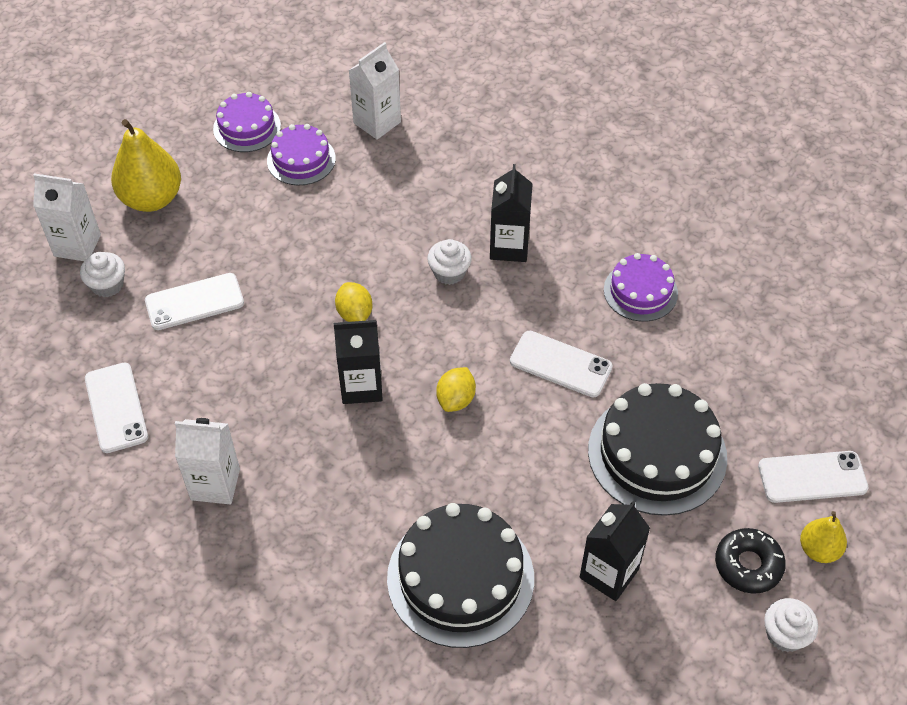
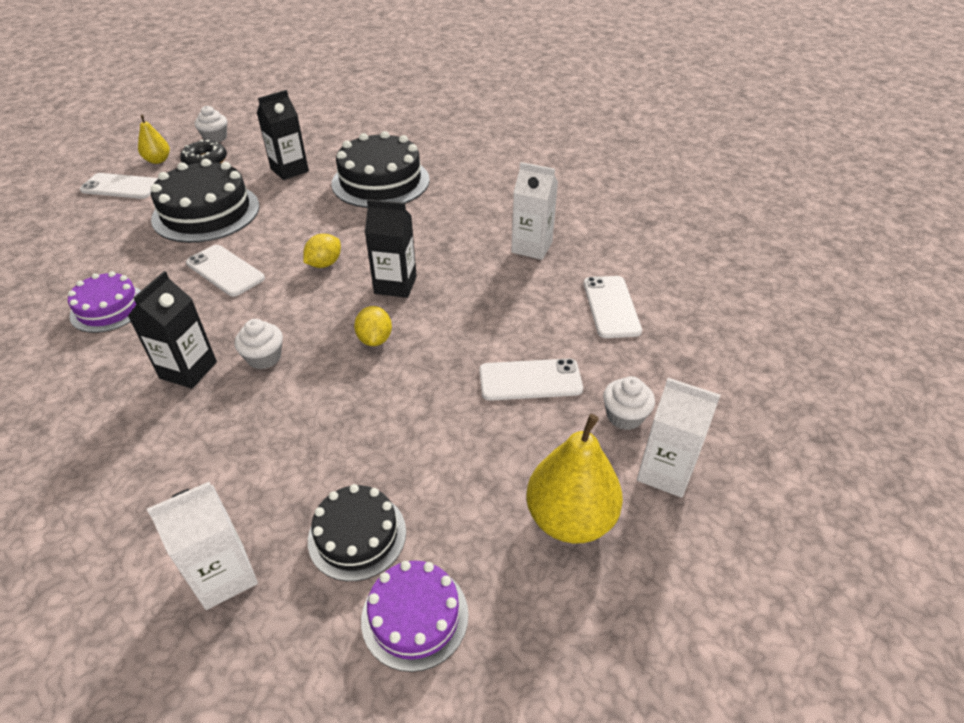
camera: 165 degrees left, 10 degrees down
(301, 159) = (357, 535): purple cake -> black cake

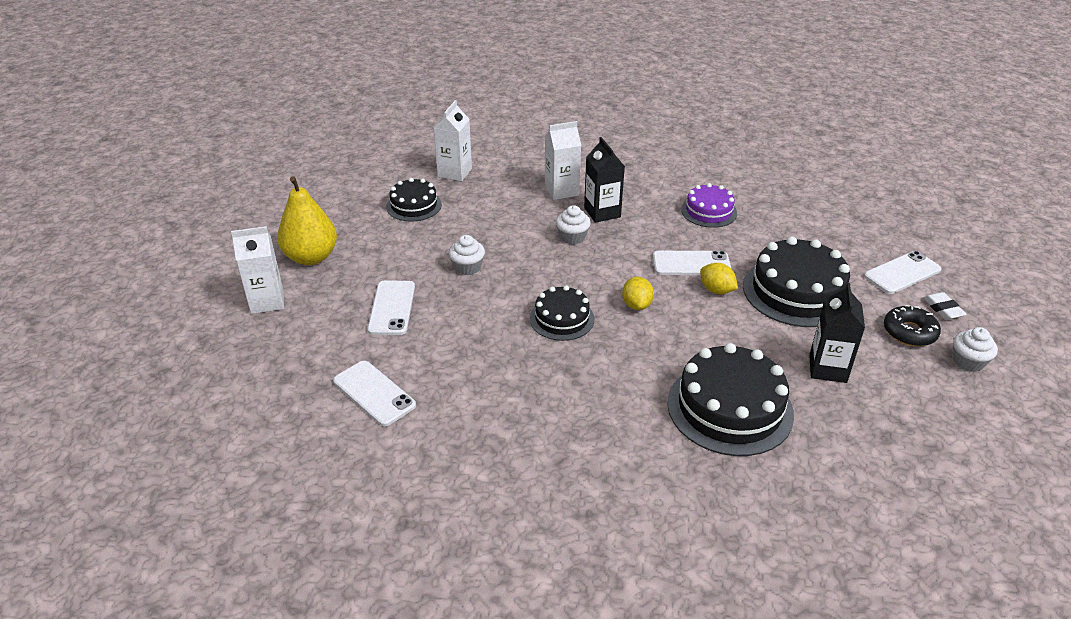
camera: 140 degrees right, 5 degrees down
(158, 160) = (943, 309): yellow pear -> white eraser
(375, 339) = (522, 279): yellow lemon -> yellow lemon (716, 290)
(395, 285) = (562, 318): black carton -> black cake
(415, 616) = (358, 198): purple cake -> none
(530, 380) = (392, 308): white phone -> white phone turned 45 degrees counterclockwise
(532, 247) = (495, 415): white carton -> white carton (561, 191)
(624, 416) = (311, 318): white cupcake -> white cupcake (467, 267)

